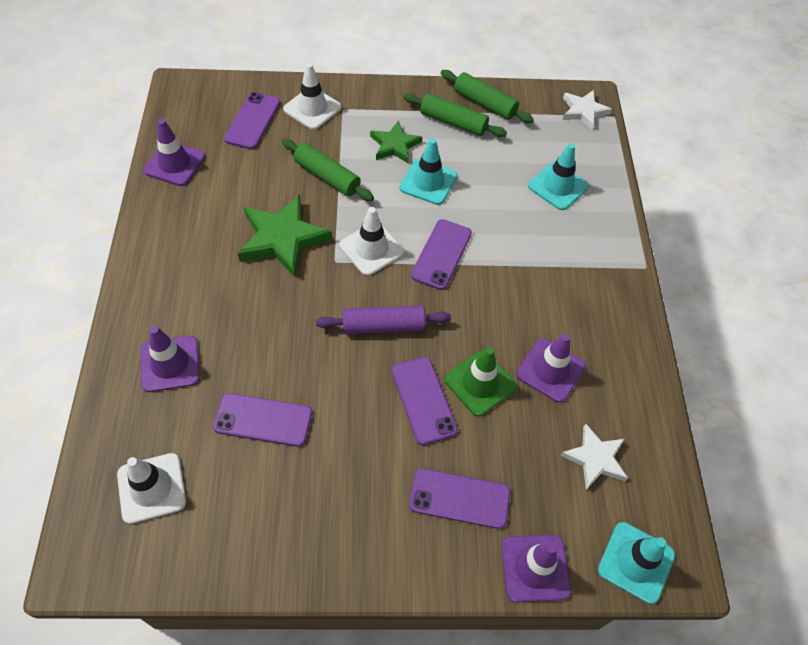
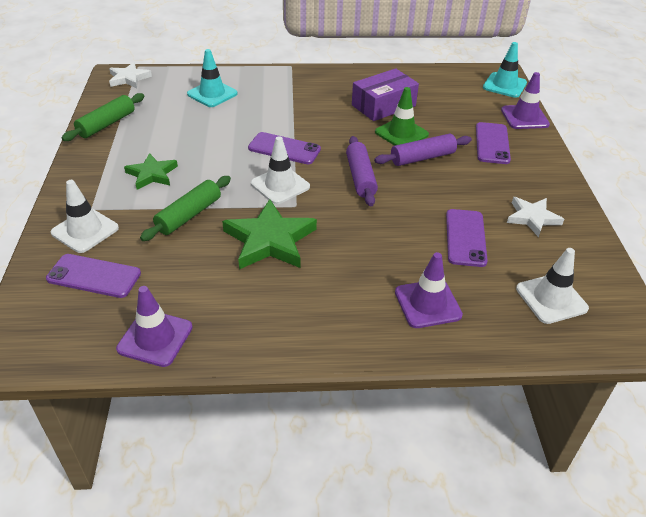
camera: 90 degrees left, 15 degrees down
(423, 400) = (422, 158): purple phone -> purple rolling pin
(428, 182) = (202, 155): turquoise traffic cone -> none
(453, 122) = (127, 141): green rolling pin -> none
(550, 370) = (383, 105): purple traffic cone -> purple box
(595, 458) = (444, 93): white star -> white star (532, 218)

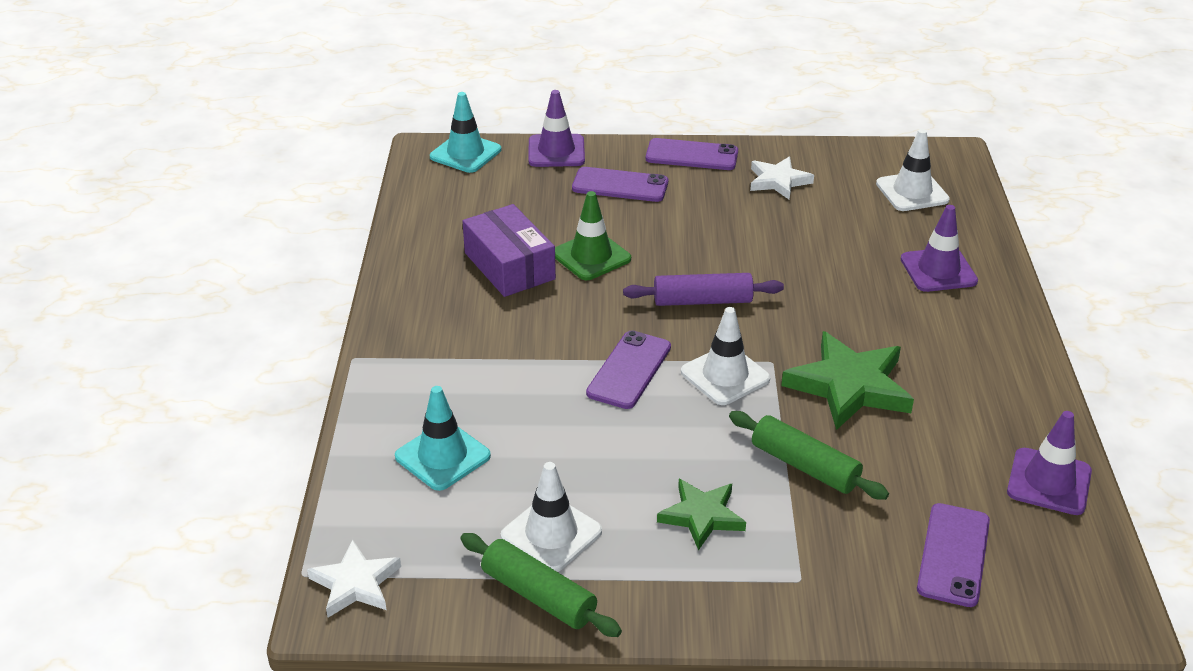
camera: 85 degrees left, 5 degrees down
(85, 230) = (855, 580): white traffic cone -> white traffic cone (551, 534)
(422, 158) = (654, 244): purple rolling pin -> none
(465, 238) = (821, 231): purple phone -> purple phone (692, 155)

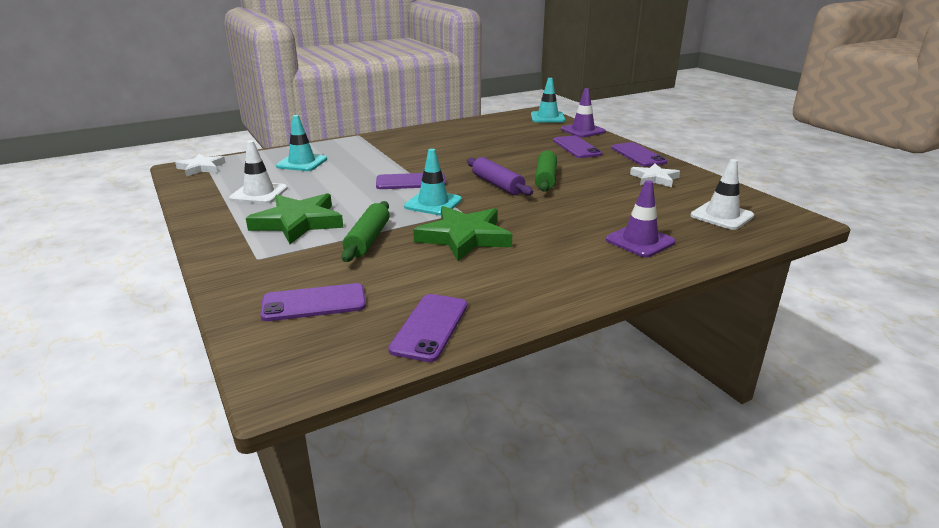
camera: 60 degrees right, 10 degrees down
(509, 266) = (467, 143): purple box -> none
(539, 596) = (210, 200): green rolling pin -> green rolling pin (545, 178)
(591, 256) = (500, 155): green traffic cone -> none
(702, 516) = (298, 222): green star -> green star, size x1.63
(725, 375) = (433, 203): white traffic cone -> turquoise traffic cone
(1049, 482) = (430, 327): purple traffic cone -> purple phone

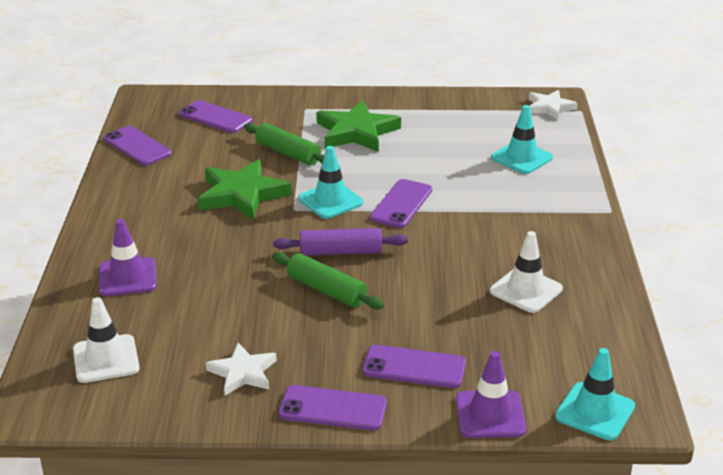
camera: 120 degrees right, 5 degrees up
(259, 193) = (445, 125): white traffic cone -> white traffic cone (526, 290)
(314, 303) = (215, 117): purple phone -> purple phone turned 75 degrees counterclockwise

